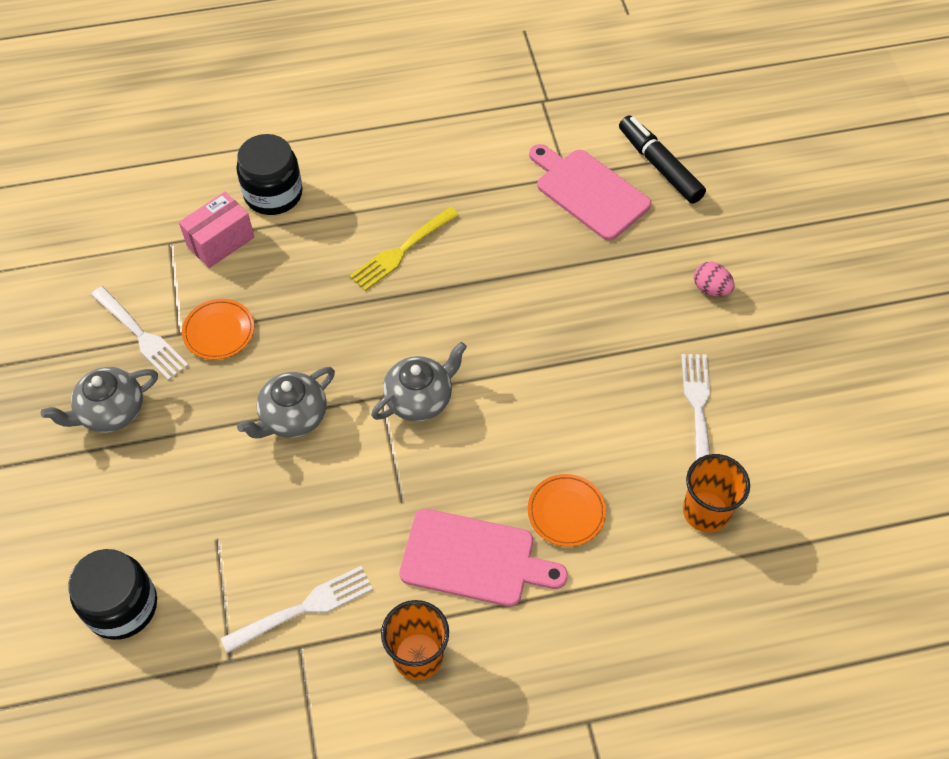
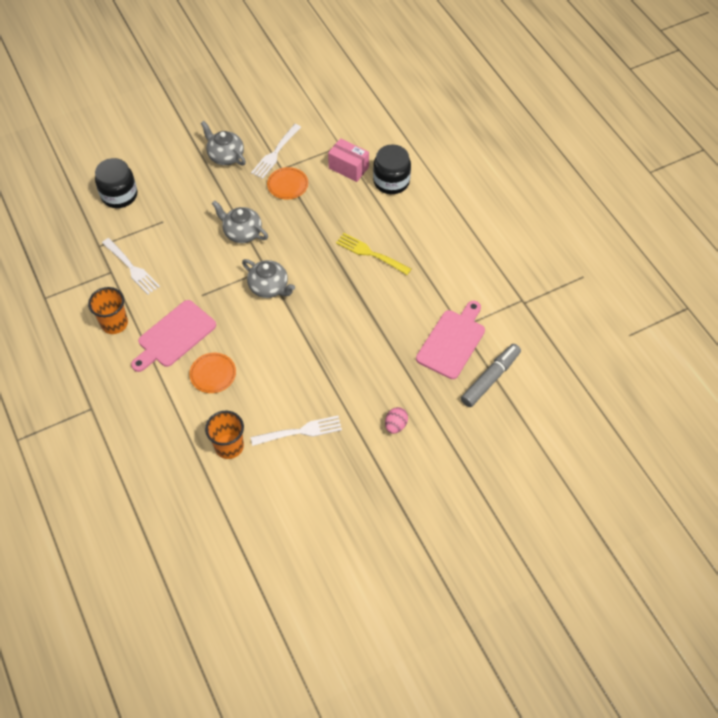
camera: 75 degrees right, 0 degrees up
(474, 559) = (174, 336): pink cutting board -> pink cutting board turned 45 degrees clockwise
(659, 166) = (490, 378): black marker -> grey marker

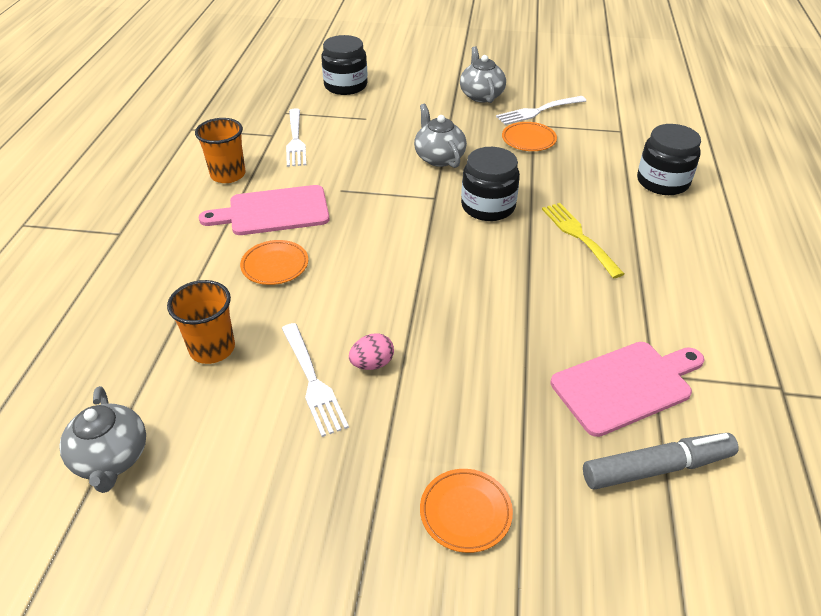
camera: 35 degrees right, 15 degrees down
(269, 287) = (422, 215): grey teapot -> grey teapot (111, 458)
(299, 432) = (312, 381): white fork -> white fork turned 45 degrees clockwise
(303, 258) = (488, 206): none -> black jar
(348, 168) = (615, 151): pink box -> none
(395, 425) = (452, 448): pink egg -> pink egg (372, 364)
(423, 451) = (465, 512): none -> orange plate

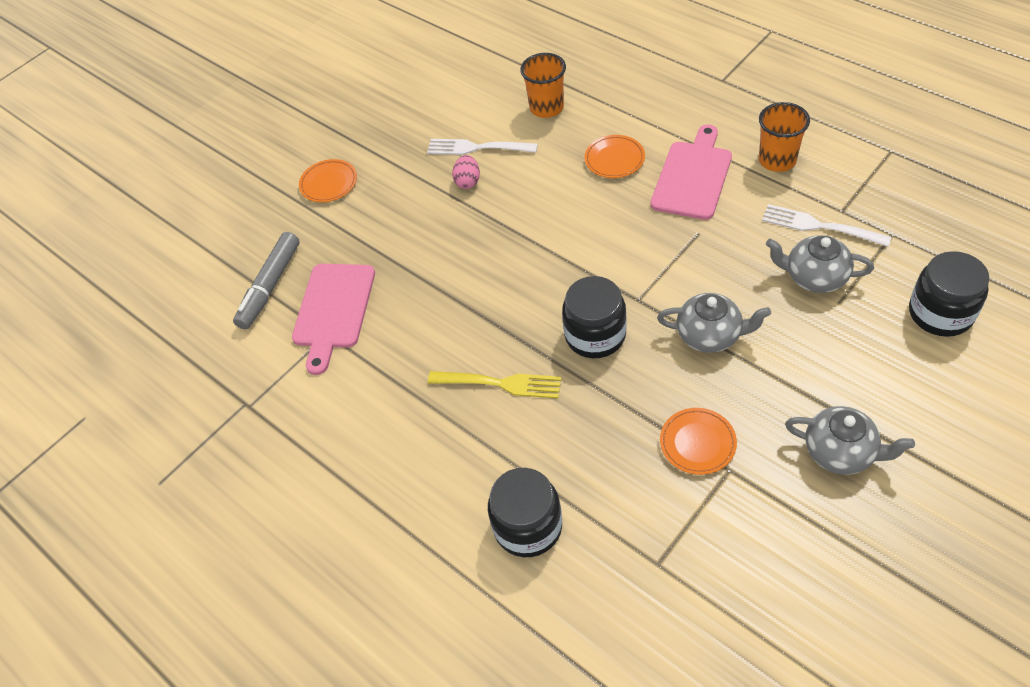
camera: 130 degrees right, 10 degrees up
(111, 458) = (490, 54): grey teapot -> grey teapot (814, 277)
(539, 111) = (762, 497): white fork -> none

